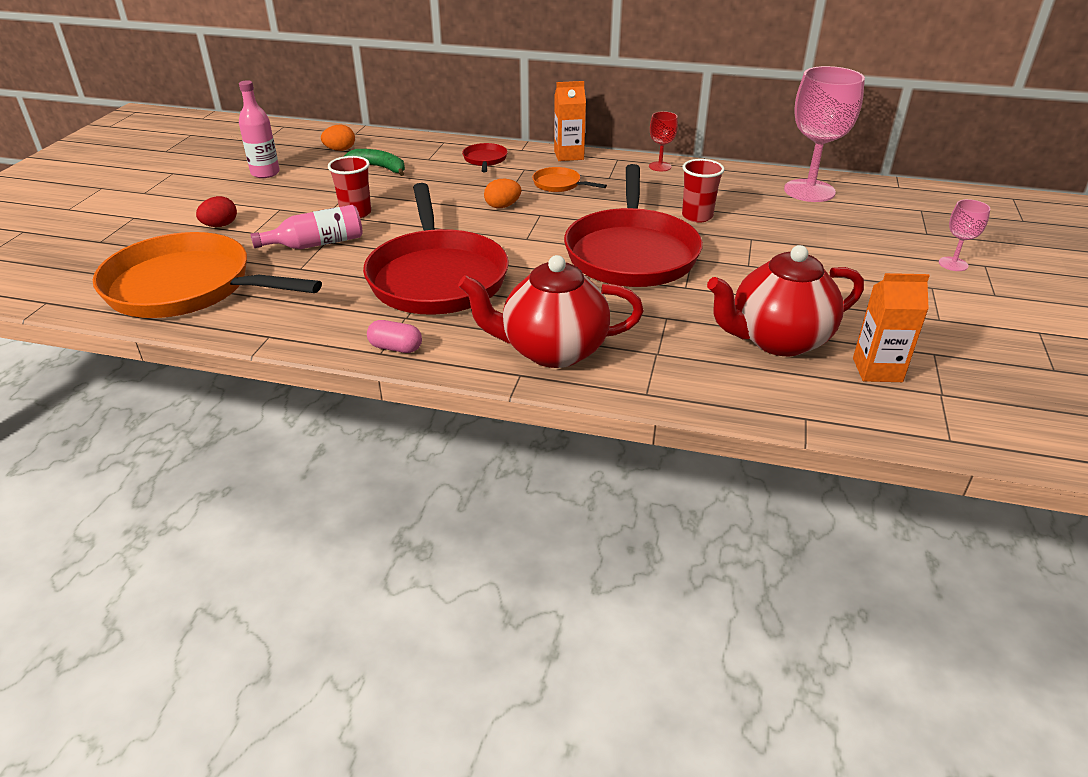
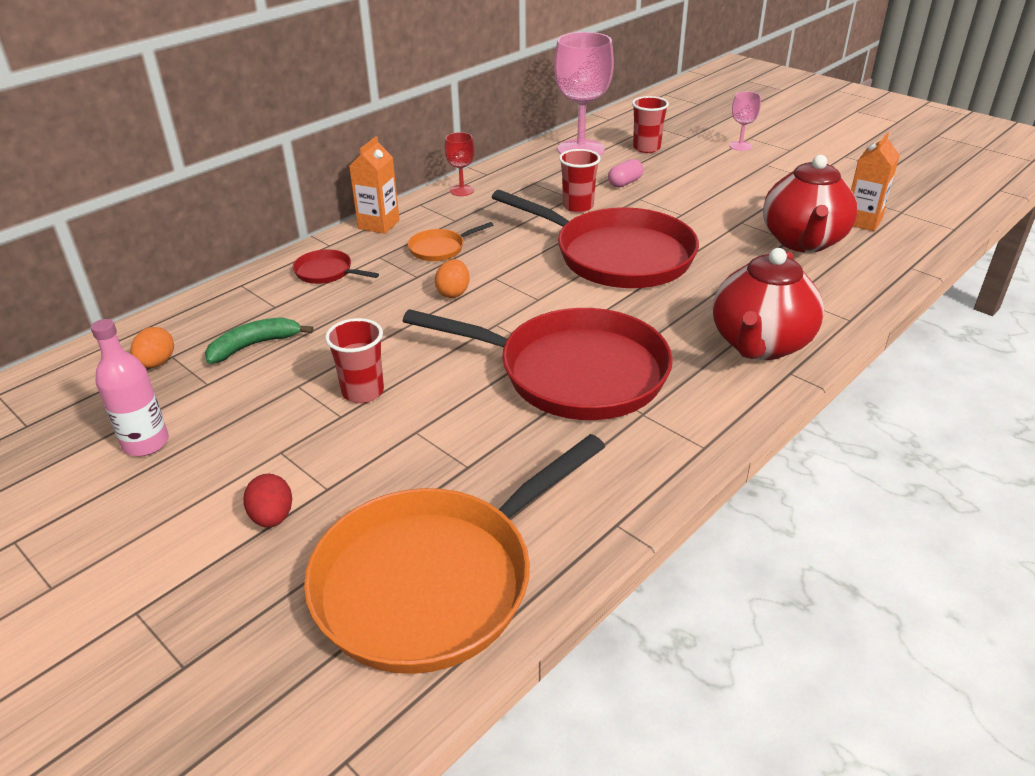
camera: 60 degrees left, 0 degrees up
(317, 244) = (415, 440): pink bottle -> none
(395, 348) = (701, 434): pink capsule -> pink capsule (625, 183)
(863, 218) = (646, 148): none -> red cup

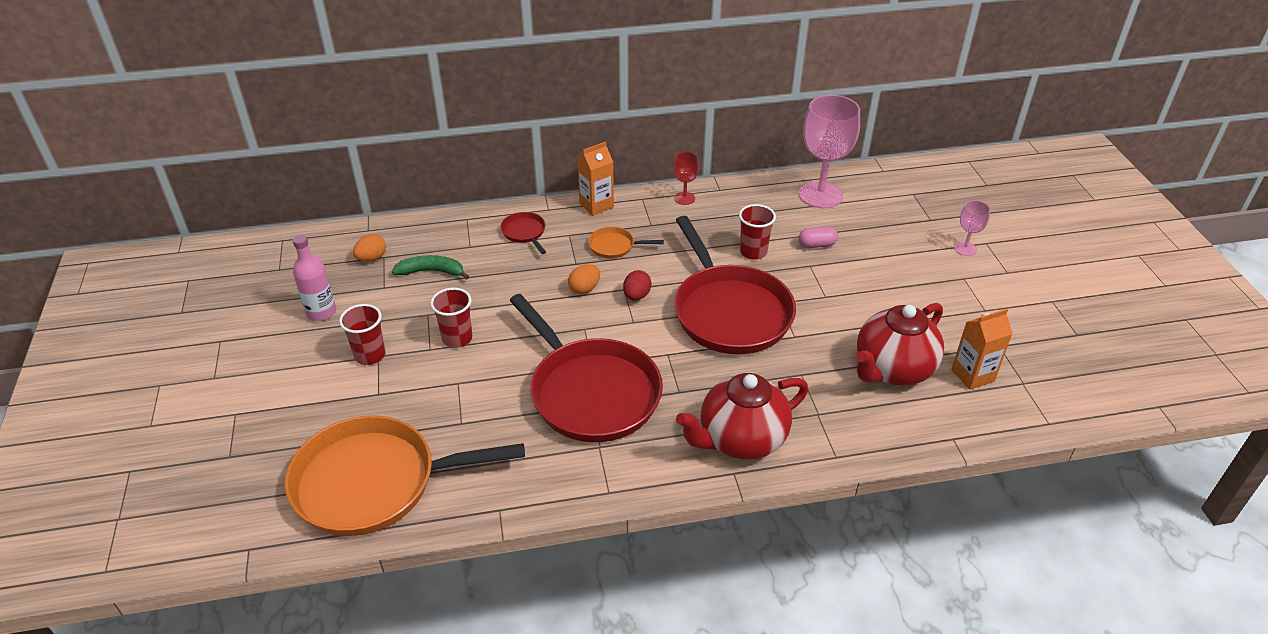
camera: 35 degrees right, 5 degrees up
(272, 517) = (337, 396): red egg -> red egg (636, 296)
(646, 148) = (878, 216): red cup -> red cup (370, 355)

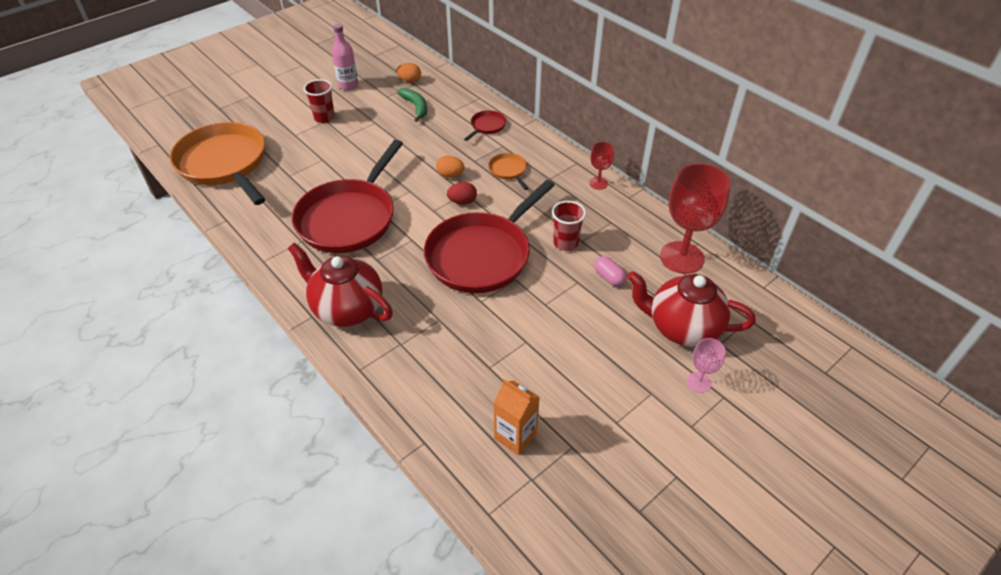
camera: 60 degrees right, 5 degrees up
(457, 338) = (361, 143): red cup -> none
(596, 205) = (547, 145): orange carton -> none
(820, 195) = (682, 257): pink goblet -> red goblet
(892, 370) = (483, 376): red teapot -> red teapot (682, 328)

